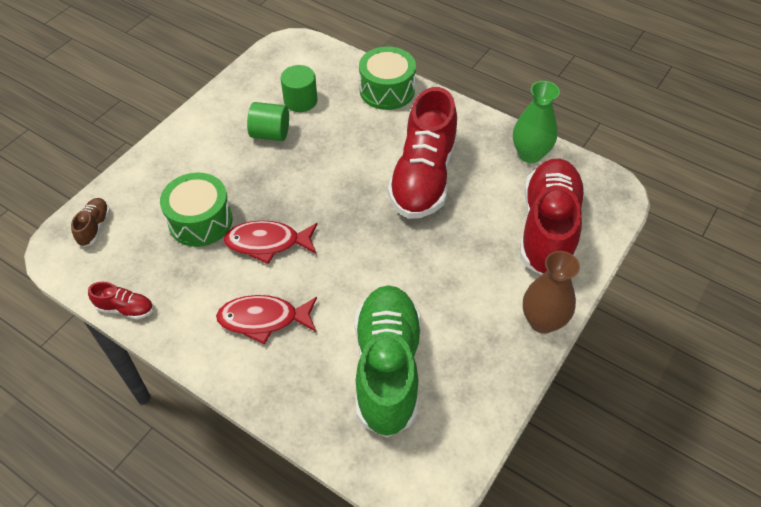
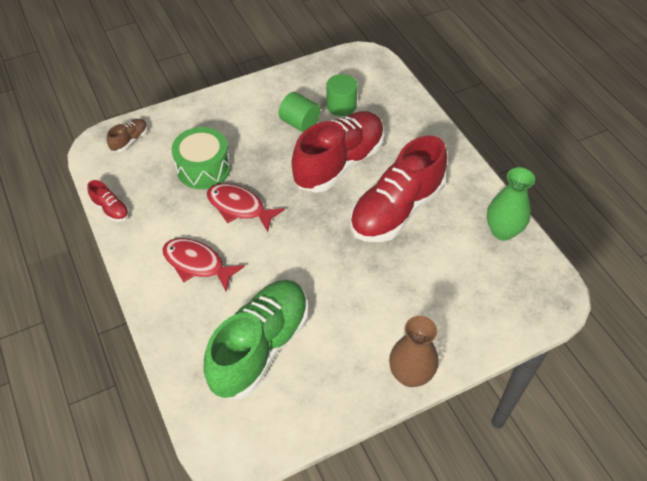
camera: 30 degrees right, 0 degrees up
(387, 90) = (417, 125): green drum -> none
(547, 228) = (471, 301): red shoe -> red shoe (339, 163)

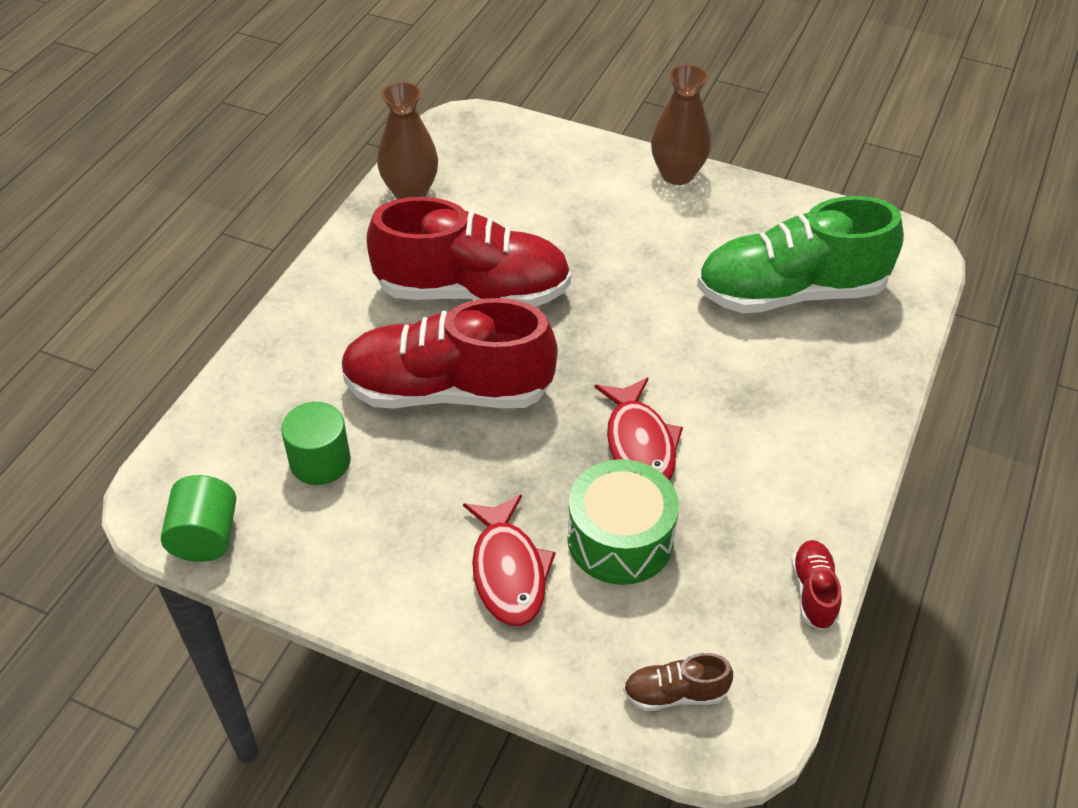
camera: 130 degrees left, 5 degrees down
(197, 264) = (769, 422): red fish -> red fish (508, 571)
(300, 123) = (408, 487): green cylinder -> green cylinder (205, 536)
(502, 231) = (410, 192): green vase -> brown vase

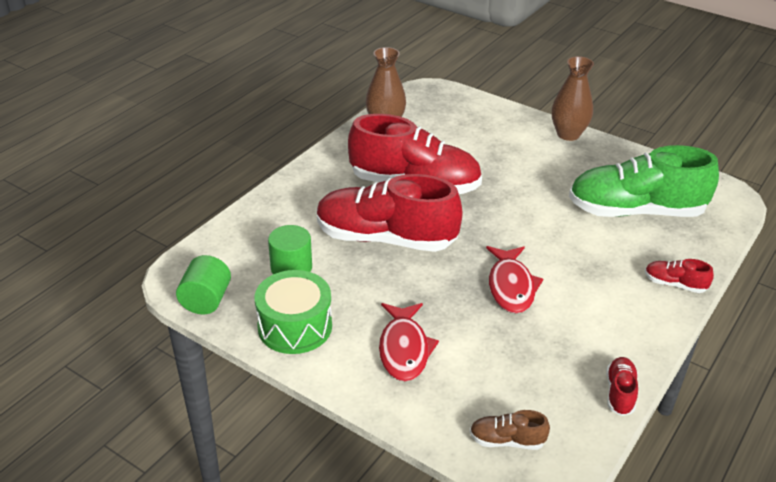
camera: 10 degrees right, 10 degrees down
(620, 539) = (486, 341): green drum -> green drum (295, 327)
(860, 406) = (674, 284): none -> red shoe

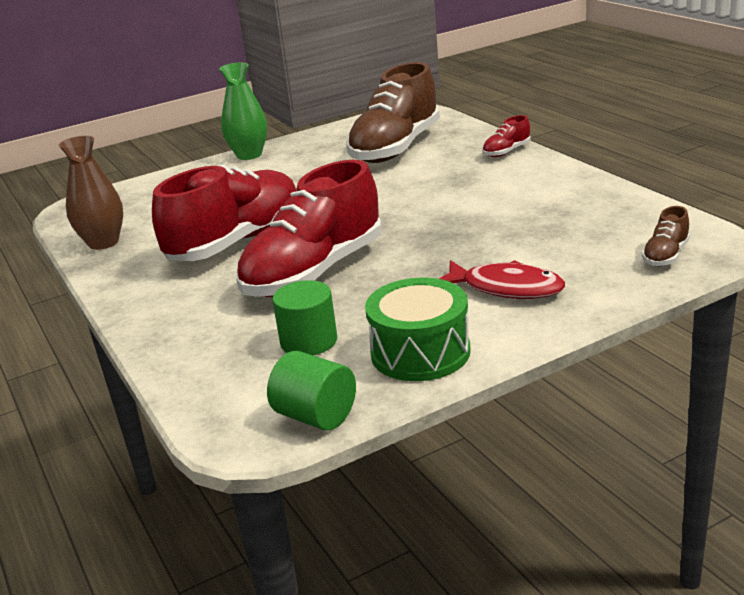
camera: 60 degrees left, 10 degrees down
(511, 286) = (452, 219): red fish -> none
(568, 134) = (249, 155): brown vase -> green vase
(620, 393) = (628, 197): red shoe -> none
(635, 211) = (395, 148): green shoe -> brown shoe

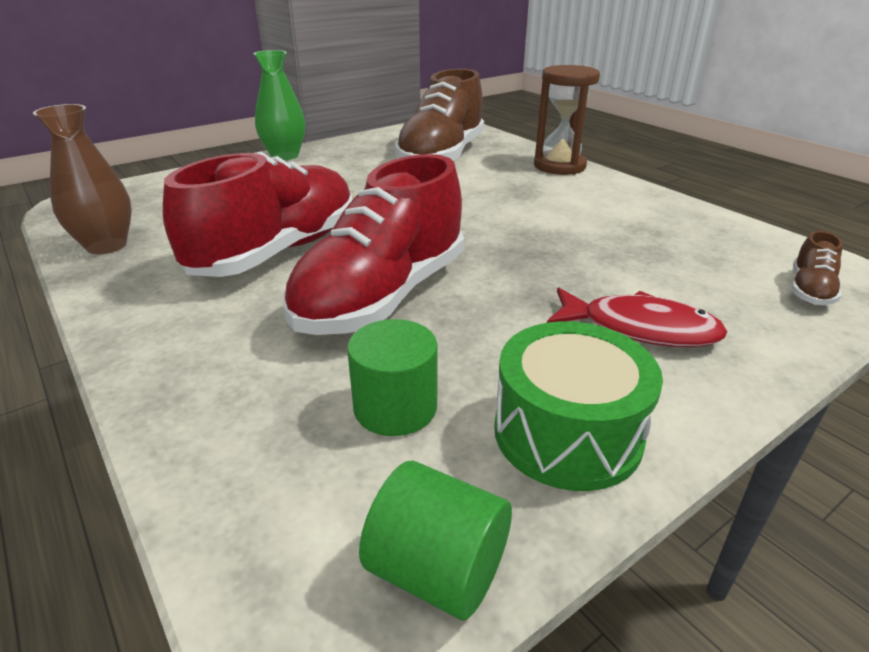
camera: 10 degrees left, 5 degrees up
(506, 152) = (559, 166): red shoe -> brown hourglass

